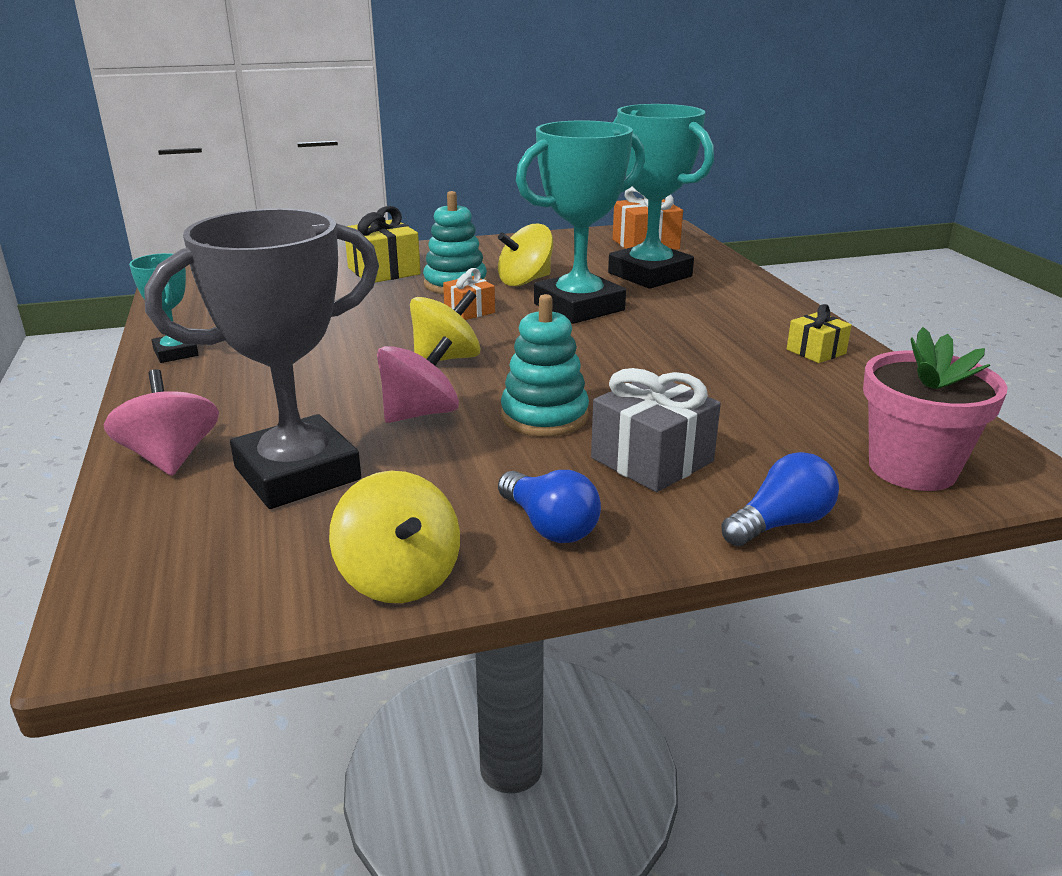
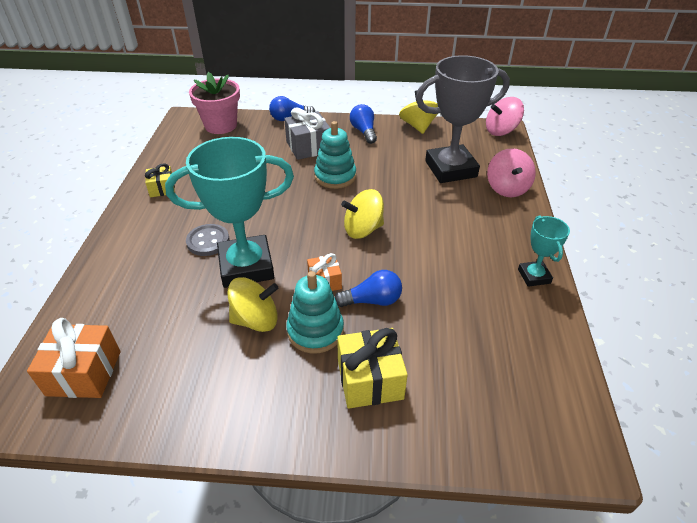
camera: 160 degrees left, 15 degrees up
(401, 307) = (372, 300): none -> blue light bulb
(420, 413) = (391, 190): pink spinning top -> pink spinning top (501, 131)
(649, 275) = (150, 303): turquoise trophy -> none
(656, 317) = (208, 241): none -> grey button

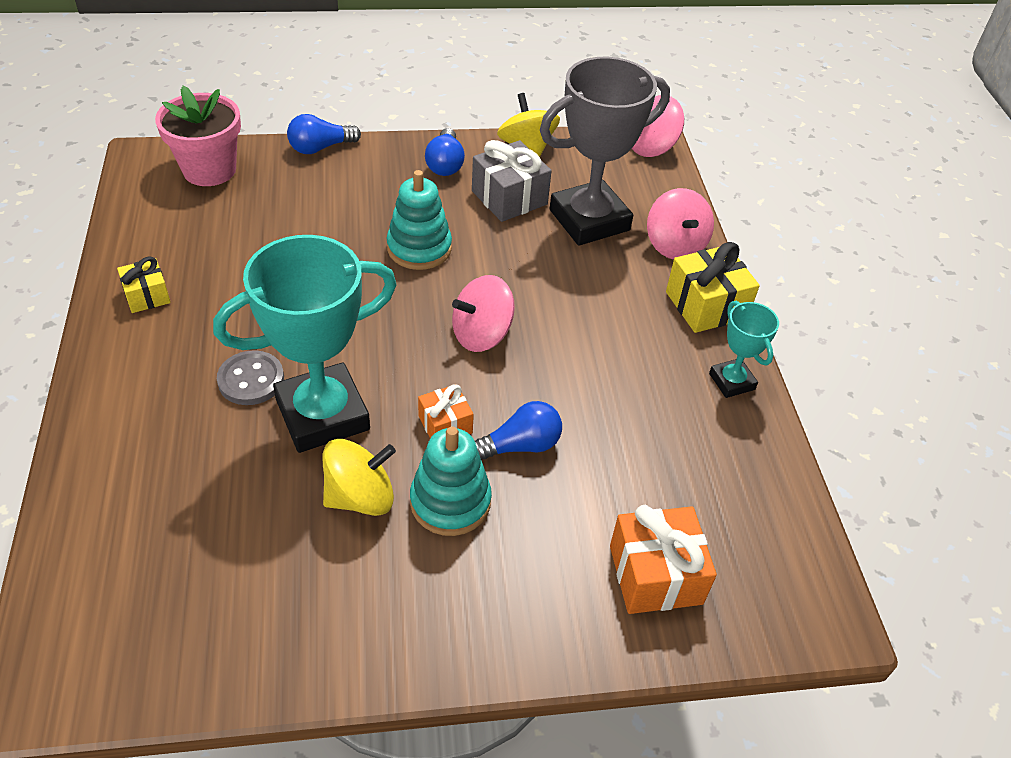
camera: 15 degrees left, 5 degrees up
(84, 373) = (127, 613): orange gift -> orange gift (655, 575)
(308, 147) = (364, 199): grey gift -> grey gift (509, 198)
(363, 229) = (481, 334): yellow spinning top -> pink spinning top
(364, 132) = (445, 164): blue light bulb -> blue light bulb turned 150 degrees counterclockwise
(370, 380) = (542, 562): yellow gift -> yellow gift (706, 305)

